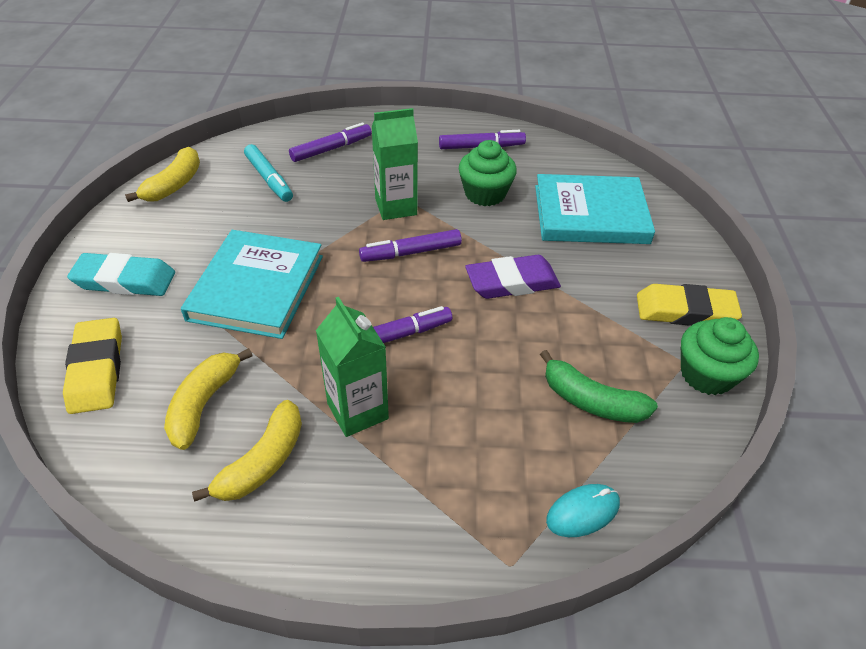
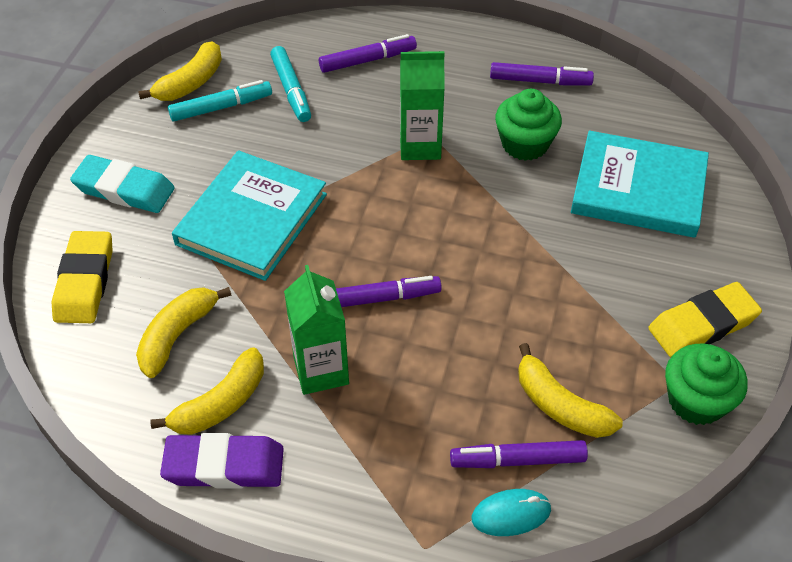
camera: 15 degrees right, 5 degrees up
(207, 200) = (221, 107): none -> turquoise marker
(411, 252) = (421, 204): purple marker -> purple marker (517, 460)
(512, 282) = (520, 258): purple eraser -> purple eraser (224, 466)
(591, 401) = (560, 405): green banana -> yellow banana
(685, 311) = (702, 324): yellow eraser -> yellow eraser turned 45 degrees counterclockwise

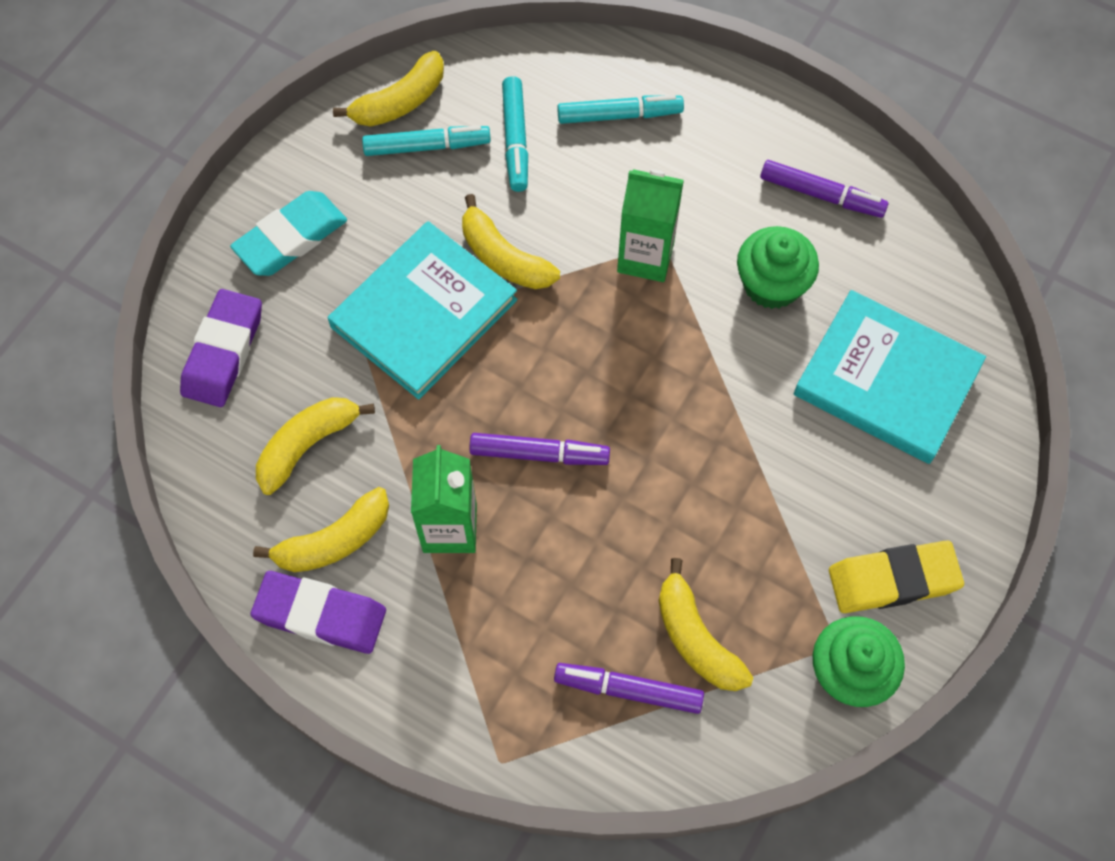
camera: 15 degrees right, 15 degrees up
(85, 282) = (223, 352): yellow eraser -> purple eraser
(124, 189) = (291, 238): turquoise eraser -> turquoise eraser turned 75 degrees counterclockwise
(306, 168) = (504, 257): none -> yellow banana
(368, 60) = (619, 115): purple marker -> turquoise marker
(511, 514) = (601, 749): turquoise mouse -> none

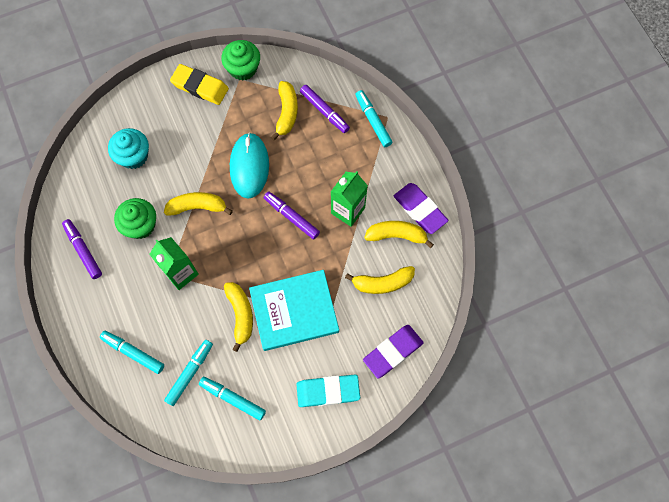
camera: 145 degrees left, 5 degrees up
(399, 102) = (227, 434): yellow banana -> yellow banana (197, 207)
(522, 734) = (373, 121): none -> turquoise marker
(680, 492) = (249, 166): none -> turquoise mouse
(886, 380) = (133, 156): turquoise book -> turquoise cupcake

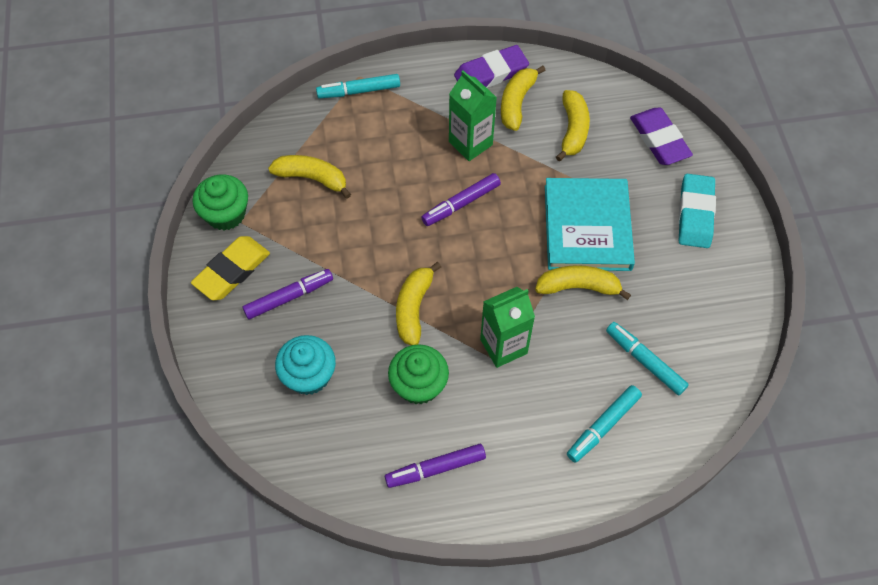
camera: 75 degrees left, 10 degrees down
(233, 398) = (687, 318): turquoise marker -> none
(249, 166) = (375, 236): turquoise mouse -> none
(324, 111) = (326, 137): purple marker -> purple marker (289, 297)

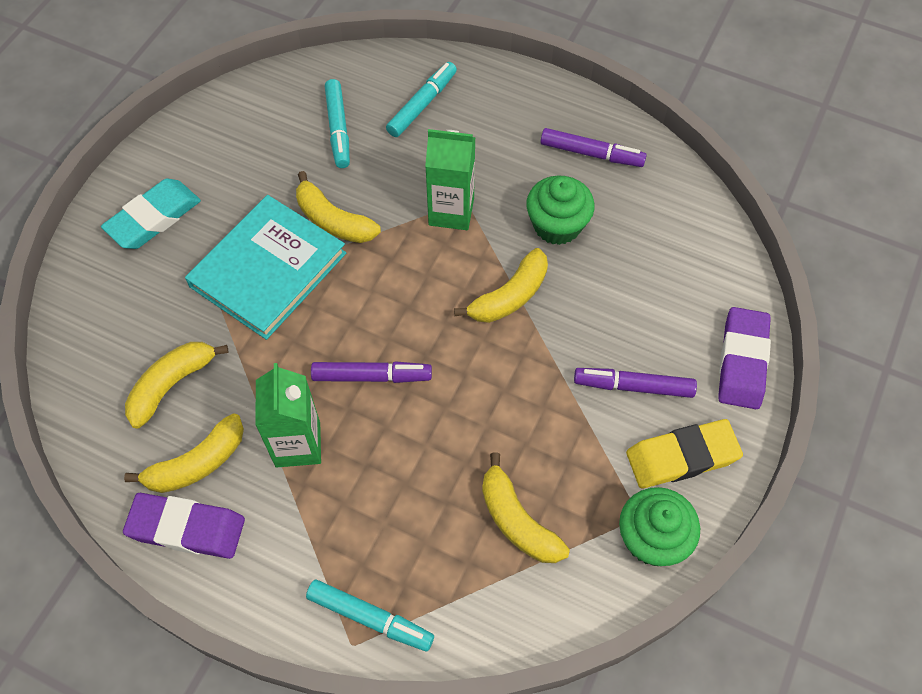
camera: 145 degrees left, 0 degrees up
(309, 375) = (659, 294): turquoise cupcake -> none
(603, 426) = (422, 105): turquoise marker -> turquoise marker turned 45 degrees counterclockwise
(659, 140) = (97, 313): purple eraser -> purple eraser (742, 361)

